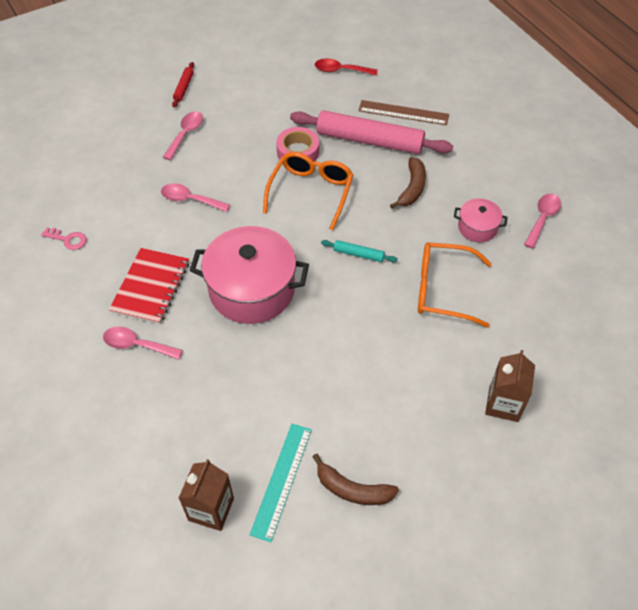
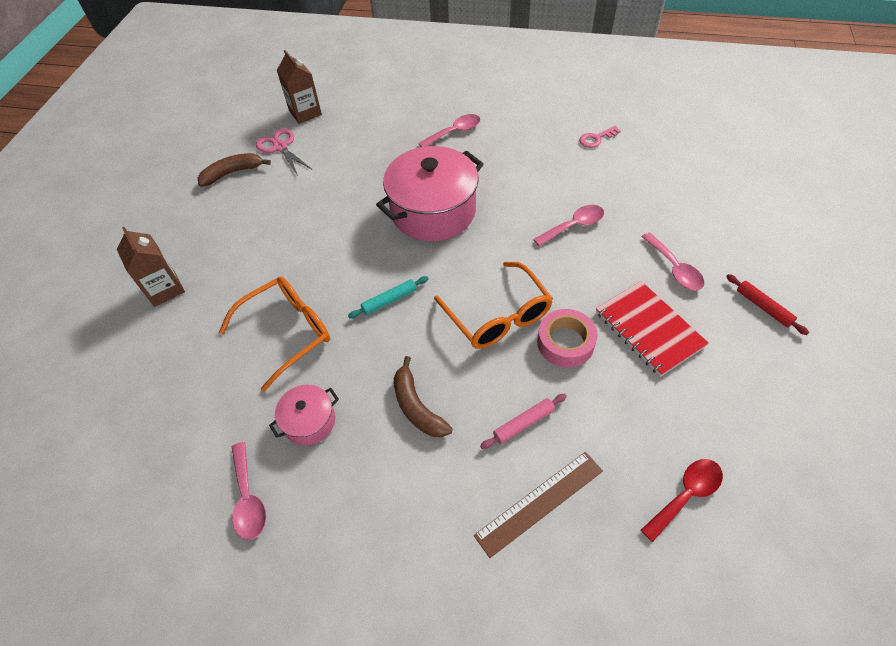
camera: 135 degrees right, 0 degrees up
(150, 287) = (499, 160): red notebook -> red notebook (649, 329)
(281, 480) = (280, 147): turquoise ruler -> pink scissors
(369, 140) = (523, 424): pink rolling pin -> pink rolling pin, size x0.43

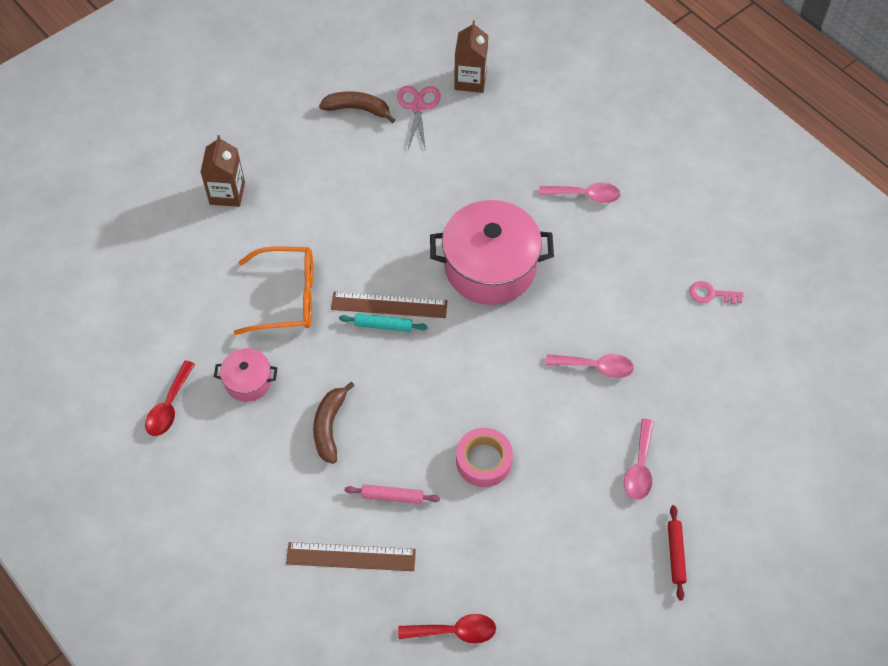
camera: 35 degrees right, 5 degrees up
(248, 498) = (169, 406): pink spoon -> red spoon
(380, 283) = (389, 305): none -> brown ruler
(497, 315) = (454, 399): orange glasses -> none
(649, 329) = (560, 500): red notebook -> none

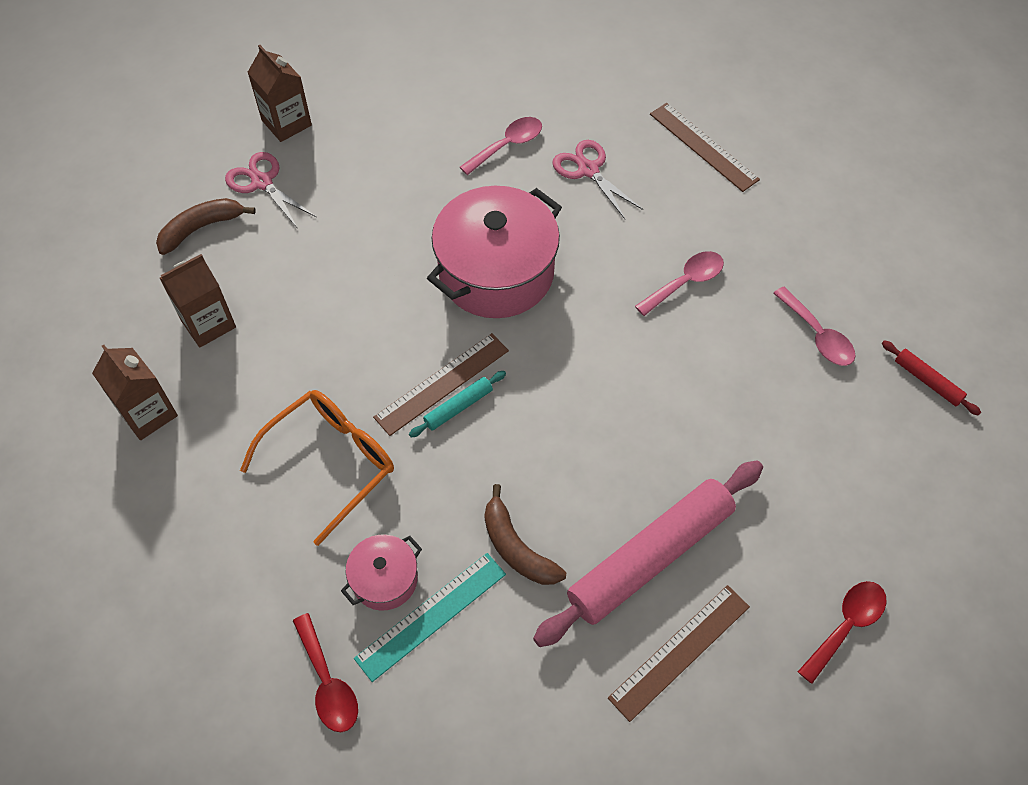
camera: 45 degrees left, 0 degrees up
(250, 420) = (431, 616): none -> turquoise ruler
(305, 168) = (208, 323): none -> brown carton
(392, 496) = (650, 557): pink rolling pin -> pink rolling pin, size x2.34
(484, 461) = (690, 448): pink tape -> none
(617, 250) = (588, 170): none -> pink scissors
(711, 294) = (703, 146): pink key -> brown ruler

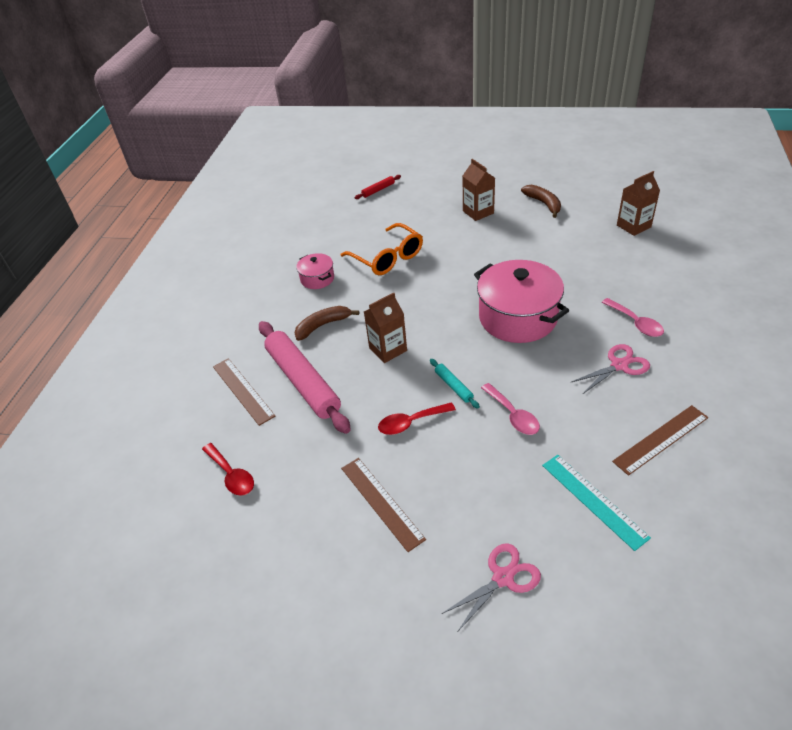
camera: 100 degrees right, 15 degrees down
(148, 413) = (424, 200): brown carton -> brown carton (388, 349)
(262, 182) = (581, 221): pink scissors -> pink scissors (503, 578)
(328, 683) = (271, 264): red spoon -> red spoon (411, 422)
(431, 616) = (293, 295): turquoise ruler -> turquoise ruler (593, 500)
(442, 383) = (433, 295): brown ruler -> brown ruler (381, 502)
(458, 407) = (416, 302): turquoise rolling pin -> turquoise rolling pin (453, 386)
(817, 335) = (462, 494): pink spoon -> none
(927, 381) = (413, 568): red rolling pin -> red rolling pin (378, 190)

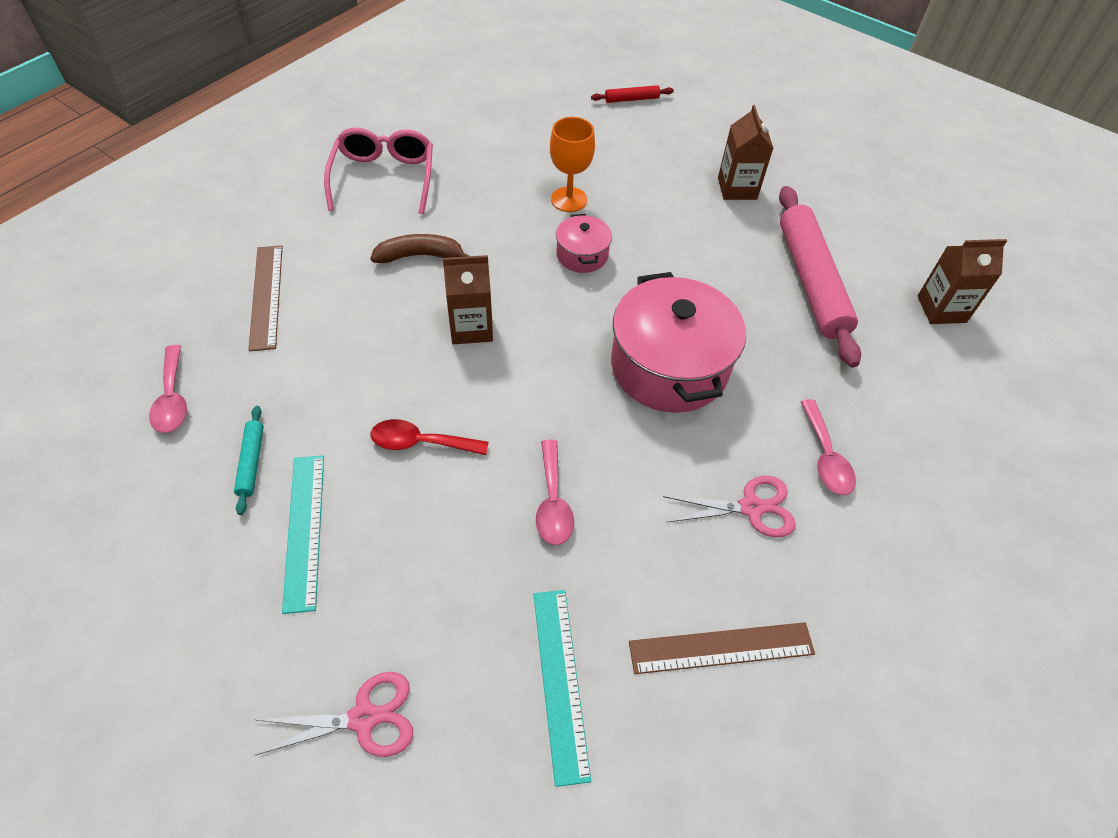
camera: 20 degrees right, 10 degrees up
(231, 475) = (172, 398): red spoon -> pink spoon
(262, 294) = (384, 178): none -> pink glasses
(303, 381) = (340, 319): pink rolling pin -> pink rolling pin (811, 281)
(317, 279) = (462, 189): pink pot -> pink pot (582, 255)
(381, 502) = (304, 530): brown ruler -> turquoise ruler
(387, 257) = (569, 199): orange glasses -> orange goblet
(453, 386) = (511, 421): turquoise rolling pin -> turquoise rolling pin (251, 462)
(543, 204) = (837, 216): brown banana -> none

